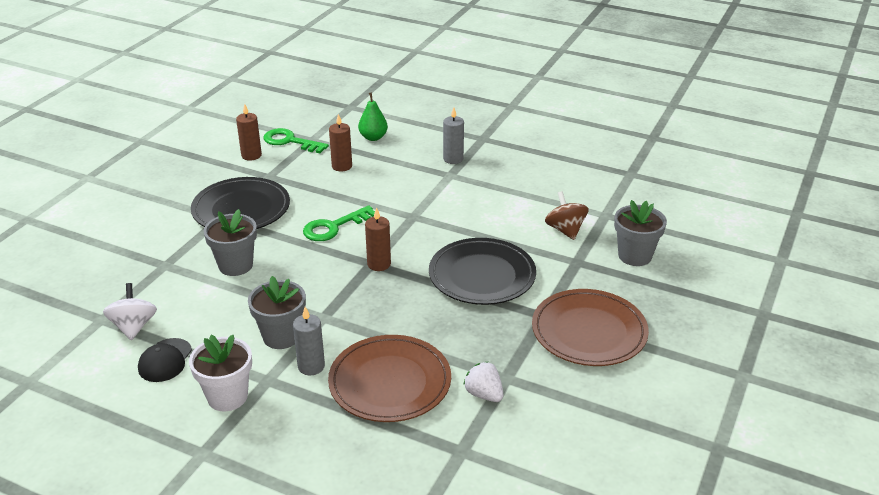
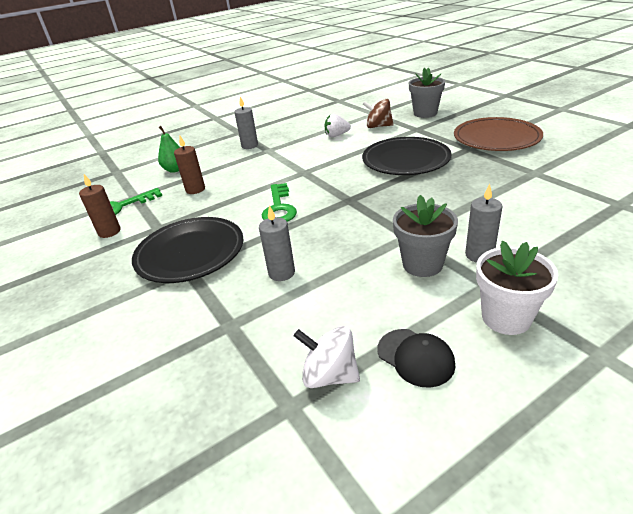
camera: 55 degrees left, 0 degrees up
(235, 265) = (281, 273): grey flower pot -> grey candle
(379, 264) = (354, 197): brown candle -> none
(390, 382) = (521, 219): brown plate -> none
(484, 394) = (552, 183): white strawberry -> white strawberry (336, 135)

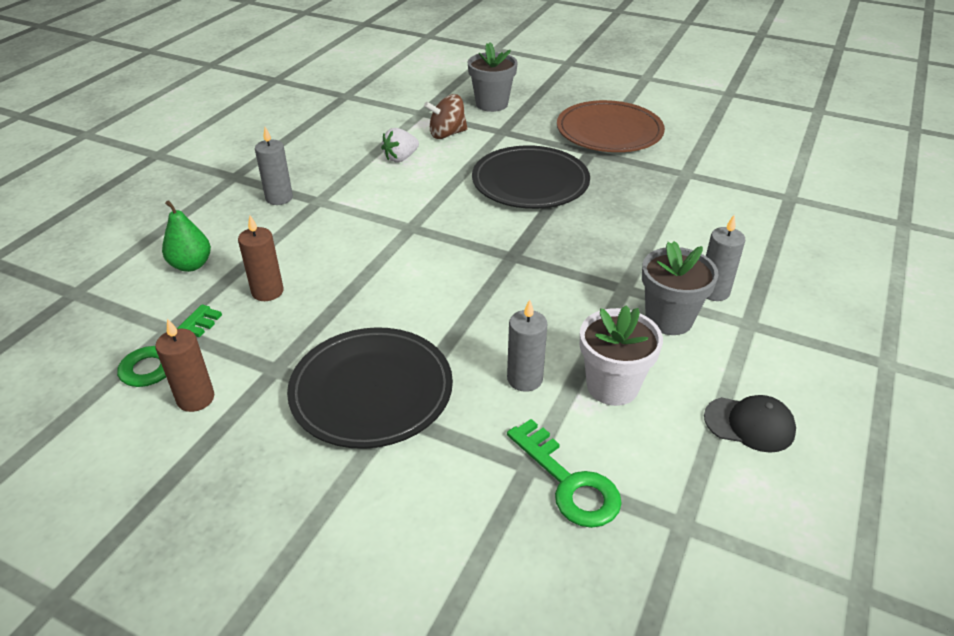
camera: 35 degrees left, 5 degrees up
(279, 208) = (430, 290): green key -> green key (569, 482)
(330, 375) = (690, 475): white spinning top -> none
(506, 318) = (790, 354): white flower pot -> white flower pot (612, 386)

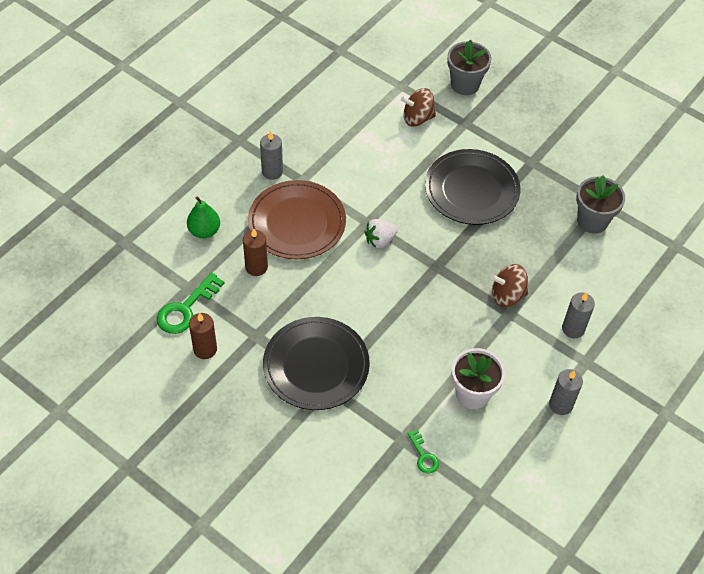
camera: 10 degrees right, 15 degrees up
(401, 158) = (373, 142): white strawberry -> white strawberry (380, 240)
(524, 379) = (417, 376): grey candle -> grey candle (560, 404)
(569, 482) = (423, 456): green key -> green key, size x0.56
(609, 132) = (556, 140): brown plate -> brown plate (297, 223)
(614, 271) = (507, 295): none -> brown spinning top
(669, 319) = (531, 347): grey flower pot -> grey flower pot (592, 221)
(749, 424) = (551, 440): black cap -> none

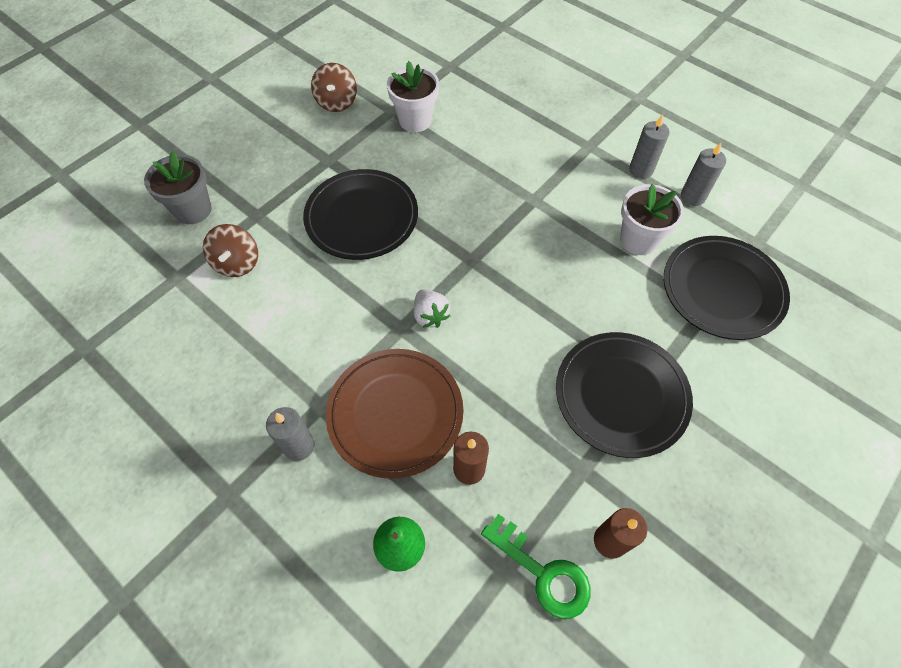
camera: 85 degrees left, 5 degrees up
(423, 456) = (722, 290): green key -> black plate
(507, 295) = (511, 199): brown spinning top -> brown spinning top (337, 102)
(573, 329) = (550, 151): grey candle -> grey candle (692, 197)
(592, 221) = (415, 120): grey flower pot -> white flower pot

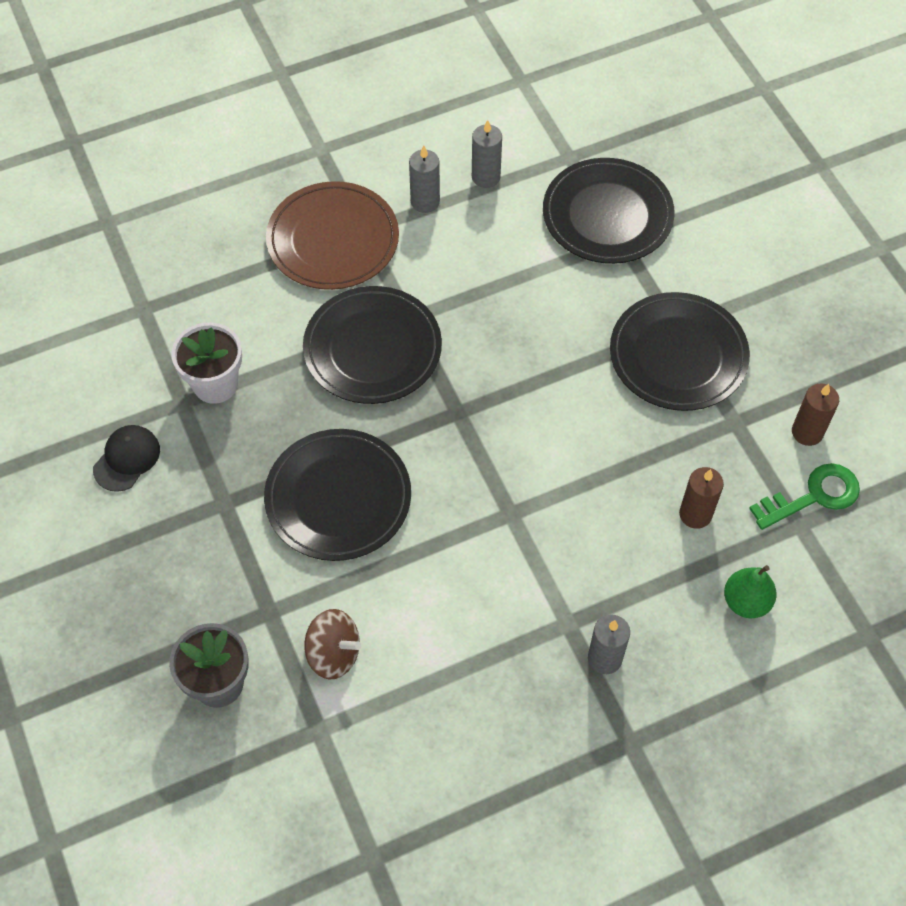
camera: 65 degrees left, 0 degrees up
(337, 102) = (127, 459): brown spinning top -> black cap
(395, 413) = (609, 556): brown plate -> brown plate (333, 240)
(430, 316) = (509, 480): white strawberry -> none
(494, 189) = (372, 349): none -> black plate
(638, 240) = (513, 251): white flower pot -> none

